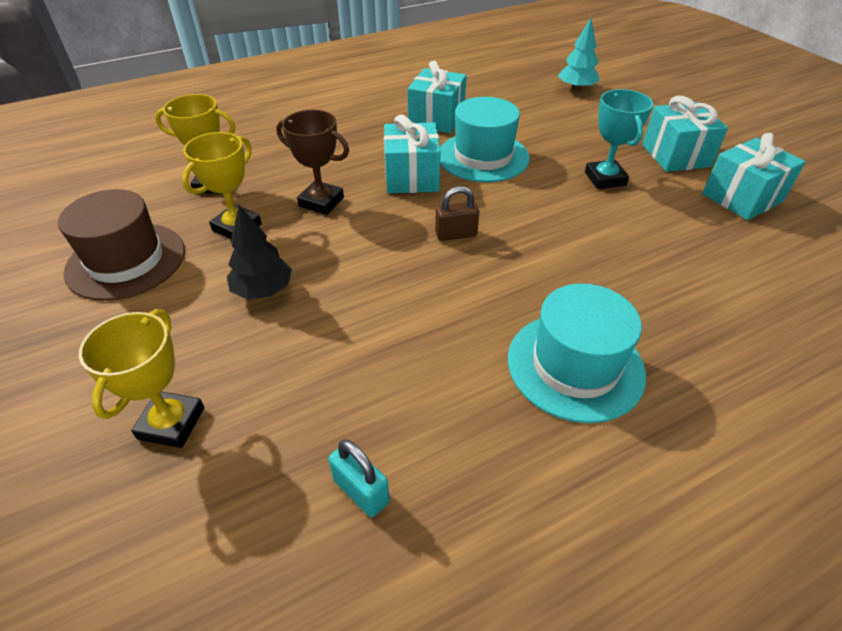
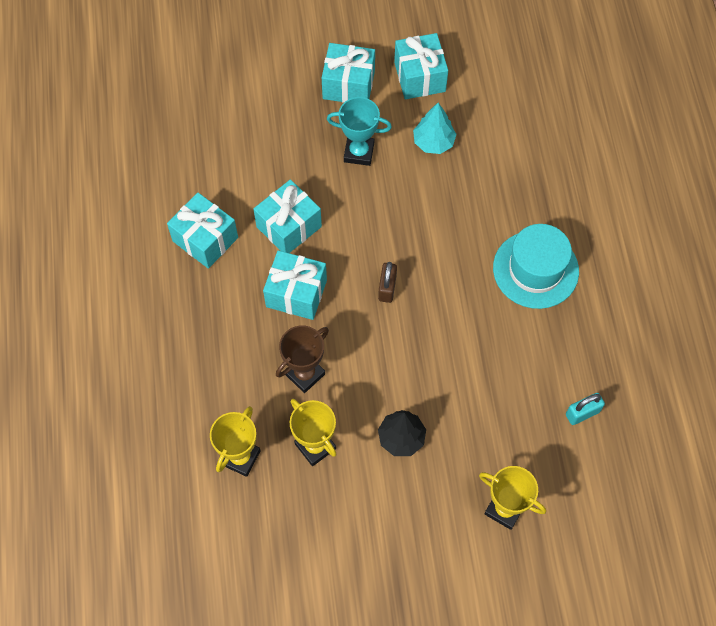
camera: 70 degrees left, 20 degrees up
(126, 261) = (328, 535): brown hat -> none
(483, 157) = (289, 226): turquoise hat -> turquoise gift
(576, 88) = (203, 96): turquoise tree -> turquoise tree (433, 142)

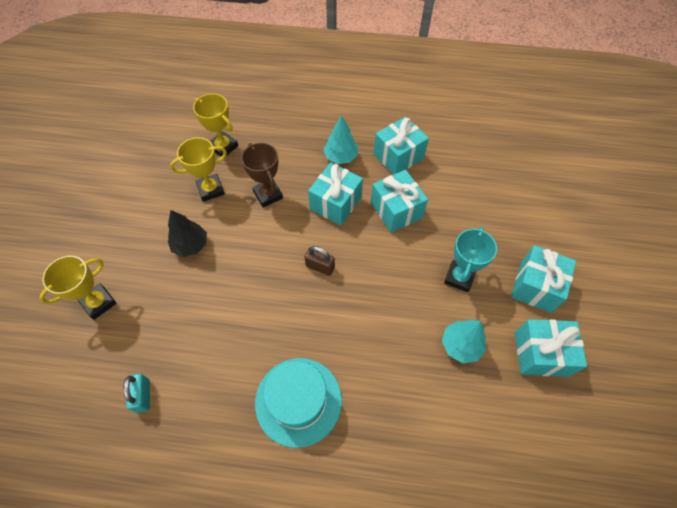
camera: 105 degrees right, 5 degrees down
(223, 305) = (341, 157): none -> turquoise tree

